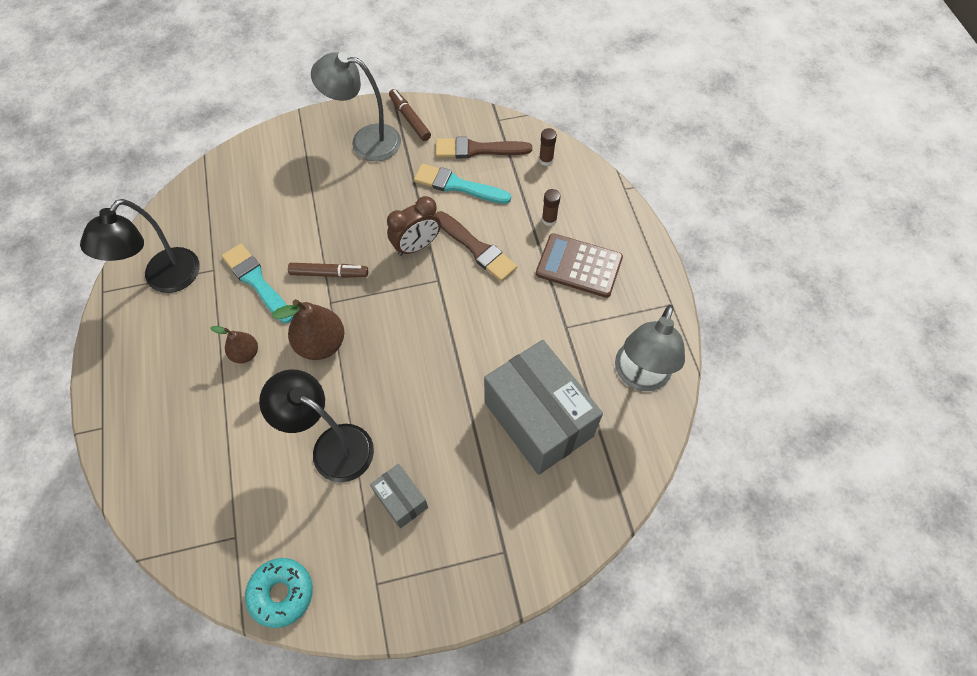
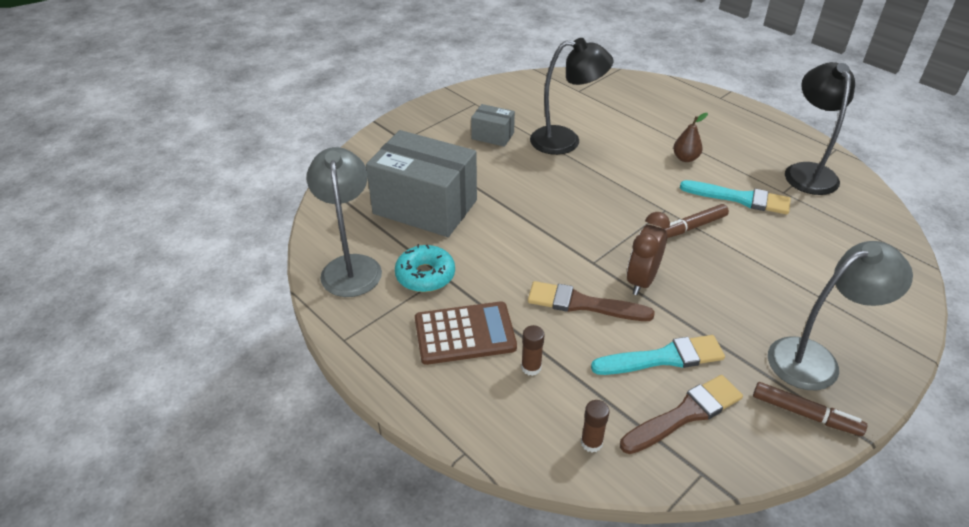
camera: 150 degrees right, 20 degrees down
(281, 593) = (526, 83): turquoise donut -> turquoise donut (425, 275)
(321, 344) = (639, 184): brown pear -> none

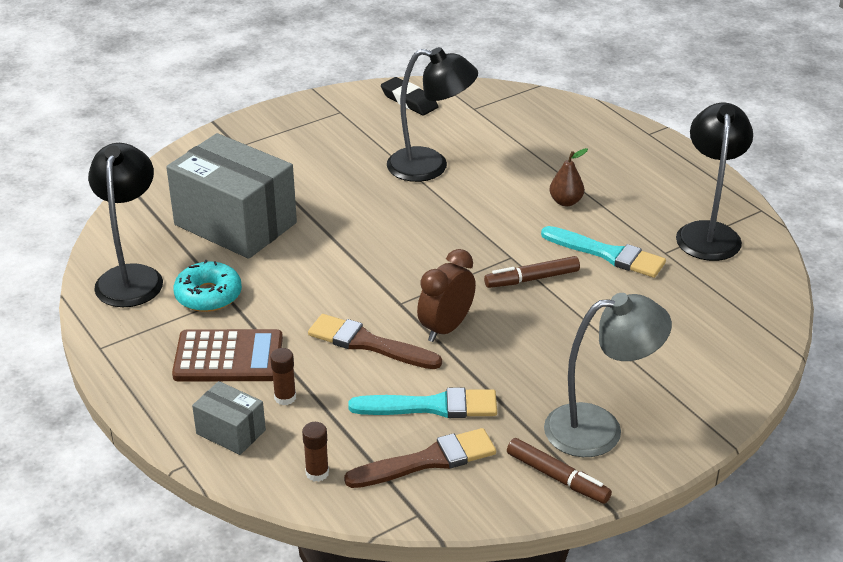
camera: 10 degrees right, 5 degrees down
(351, 266) = (132, 277): grey lamp -> black lamp
(492, 136) = (345, 152): grey box -> grey box (231, 432)
(526, 89) = (409, 100): none -> black eraser

